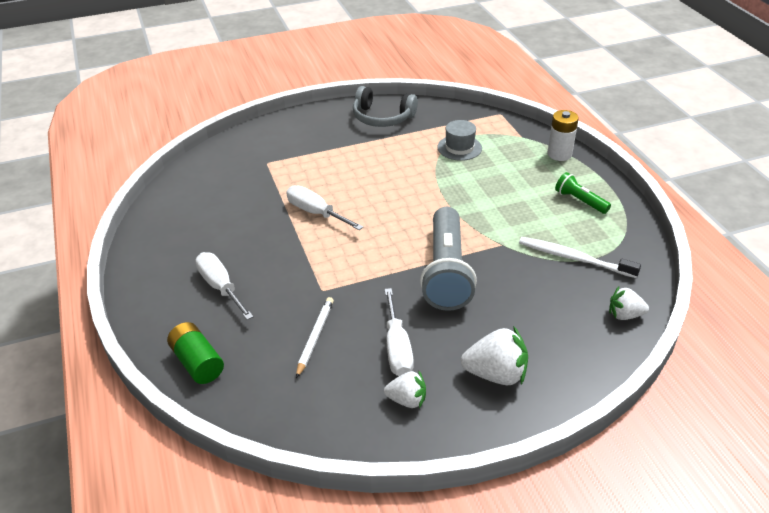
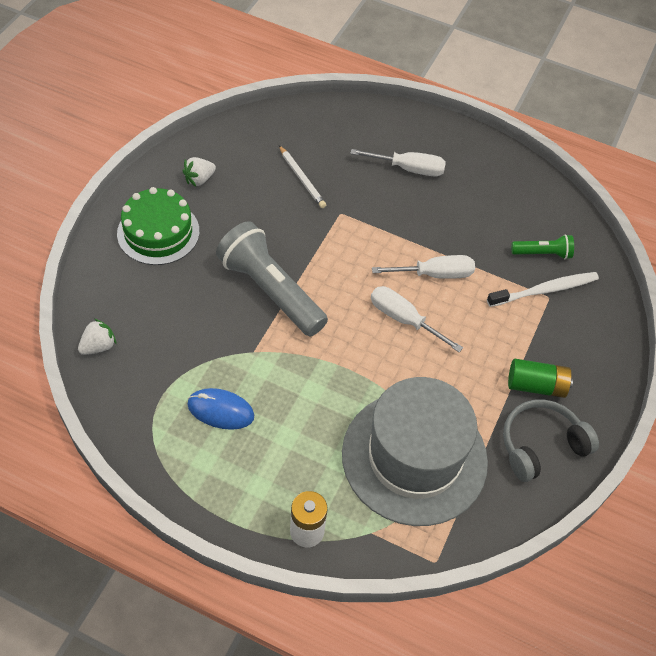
camera: 130 degrees right, 15 degrees up
(197, 363) = (349, 119): green battery -> green battery (536, 385)
(397, 348) = (241, 207): white screwdriver -> white screwdriver (404, 319)
(459, 148) = (414, 457): grey hat -> grey hat, size x2.42
(496, 374) = (158, 232): white strawberry -> green cake
(559, 227) = (220, 410): none -> blue mouse
(573, 258) = (181, 380): white toothbrush -> white toothbrush (545, 290)
(580, 201) = (229, 464): green flashlight -> green flashlight (542, 253)

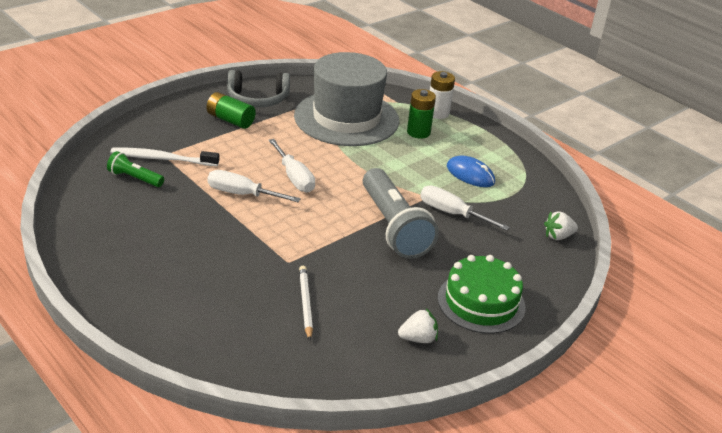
camera: 155 degrees left, 20 degrees down
(313, 470) = (418, 132): none -> green battery
(408, 169) = (185, 276): white screwdriver -> white screwdriver (452, 213)

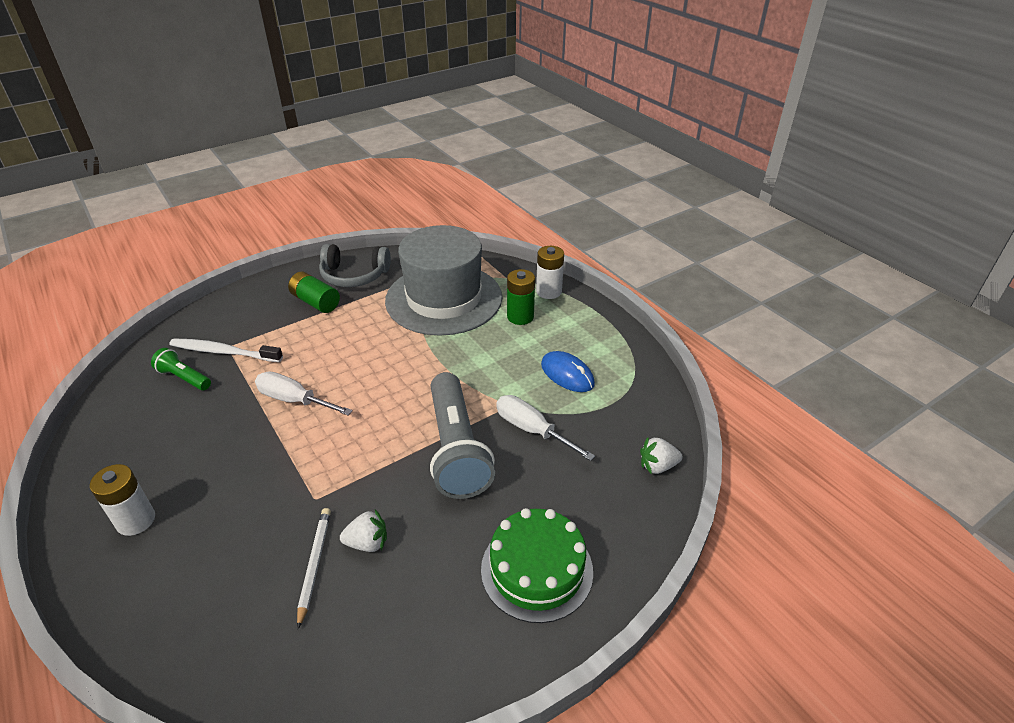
camera: 10 degrees right, 5 degrees up
(142, 278) = (136, 520): none -> white battery
(294, 177) = (361, 377): white screwdriver -> none
(418, 338) = (440, 628): white strawberry -> white strawberry (367, 543)

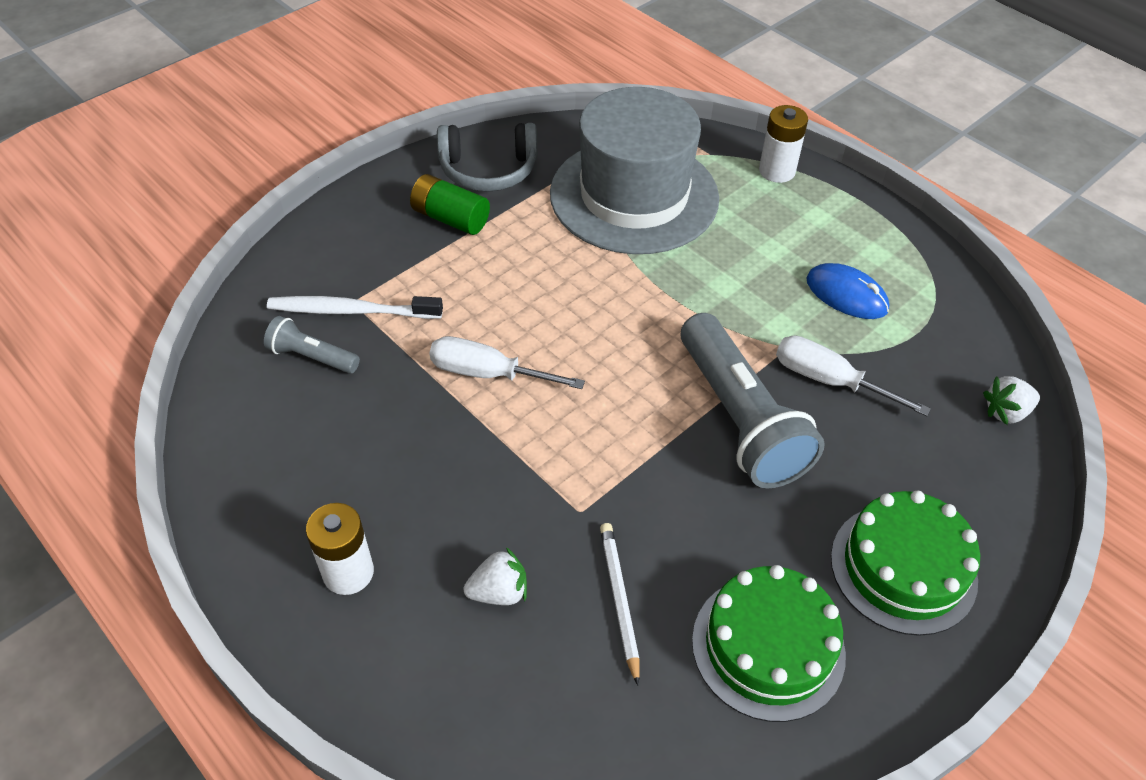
camera: 10 degrees left, 10 degrees up
(184, 378) = (312, 357): green flashlight -> grey flashlight
(367, 543) = (676, 562): white strawberry -> white strawberry (499, 592)
(410, 614) = (768, 647): none -> green cake
(520, 317) = (752, 214): green battery -> none

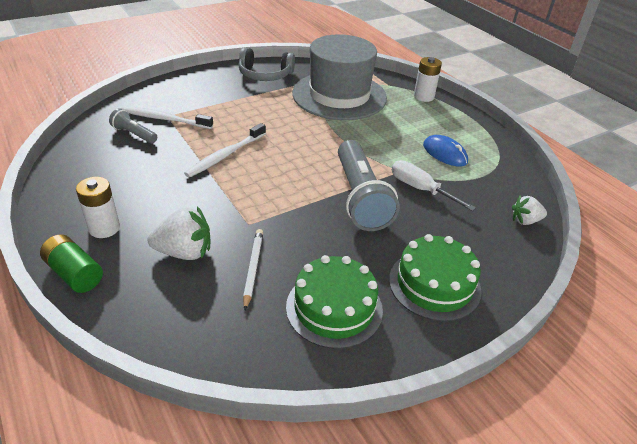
camera: 10 degrees right, 10 degrees down
(450, 218) = (235, 90): green battery -> green battery (74, 274)
(488, 373) = (225, 155): white screwdriver -> white toothbrush
(499, 592) = (184, 252): white strawberry -> white strawberry, size x1.60

